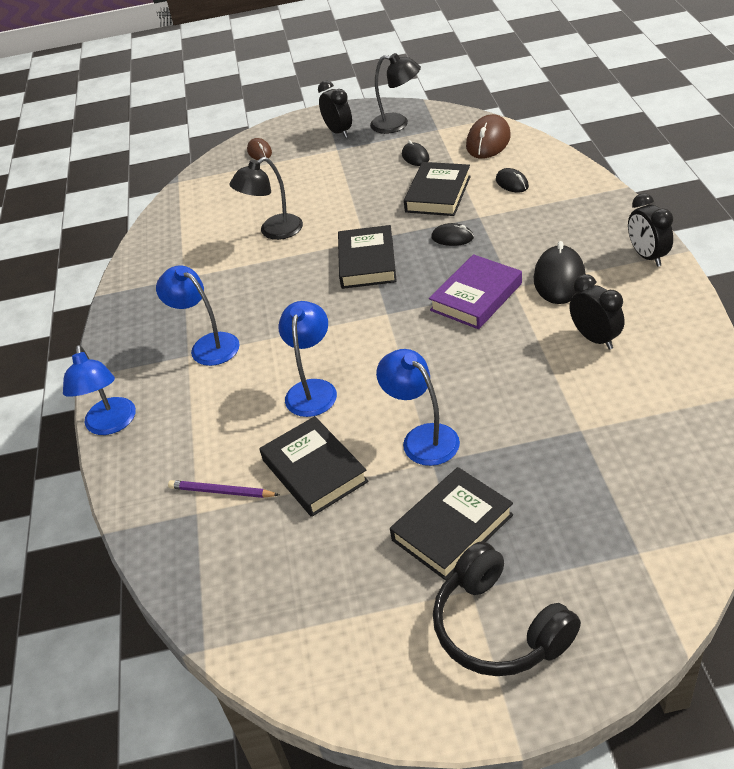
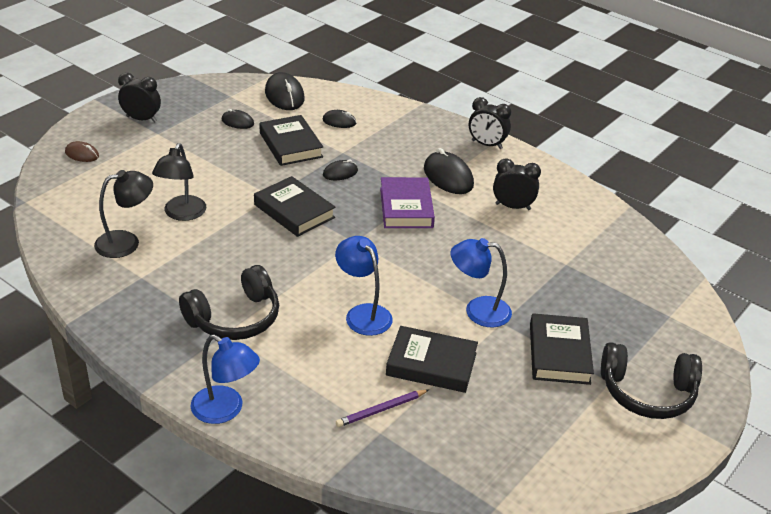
camera: 50 degrees left, 5 degrees down
(207, 345) = (235, 318): blue lamp -> black headphones
(397, 124) = (189, 100): black lamp -> black lamp (126, 242)
(488, 141) = (284, 96): brown mouse -> black mouse

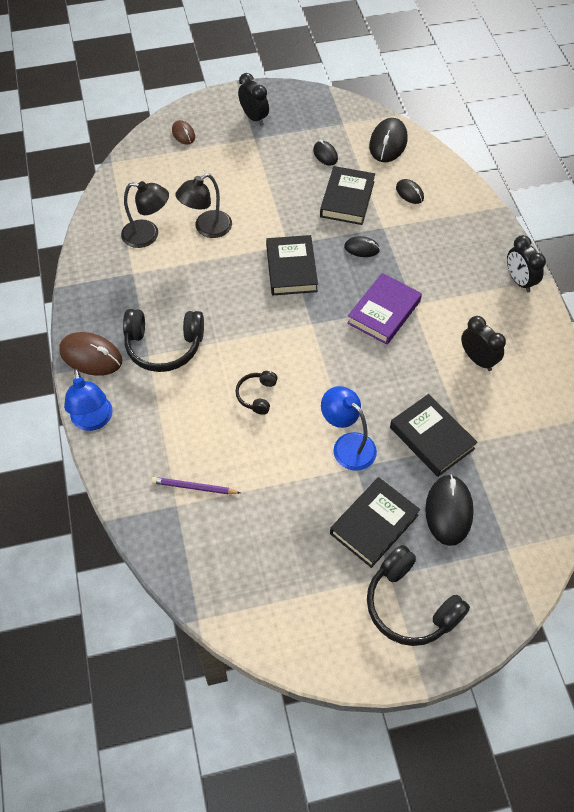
camera: 40 degrees right, 20 degrees up
(167, 360) = (91, 356): none -> brown mouse
(363, 313) = (257, 395): blue lamp -> black headphones
(431, 364) = (265, 471): black book -> black book (431, 438)
(448, 177) = (450, 298): black mouse -> black mouse (448, 511)

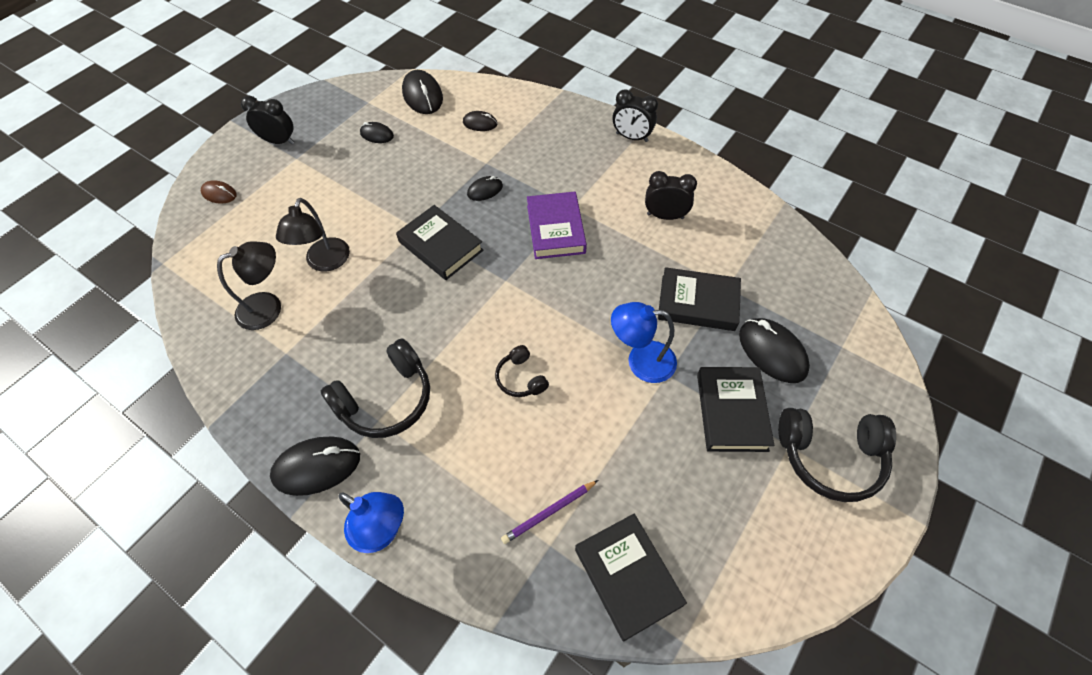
camera: 40 degrees left, 0 degrees up
(91, 356) = (317, 467): brown mouse -> black mouse
(347, 199) = (432, 159): black book -> black book (627, 577)

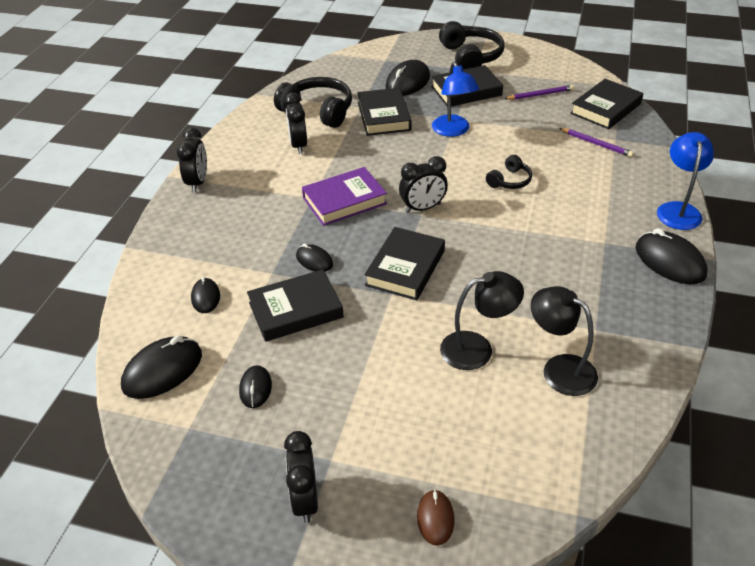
camera: 110 degrees left, 15 degrees down
(386, 399) = (584, 245): black headphones -> black headphones (318, 111)
(435, 168) = (296, 310): none -> black book
(514, 285) = (422, 208): none -> black clock
(693, 502) = (540, 95): none -> purple pencil

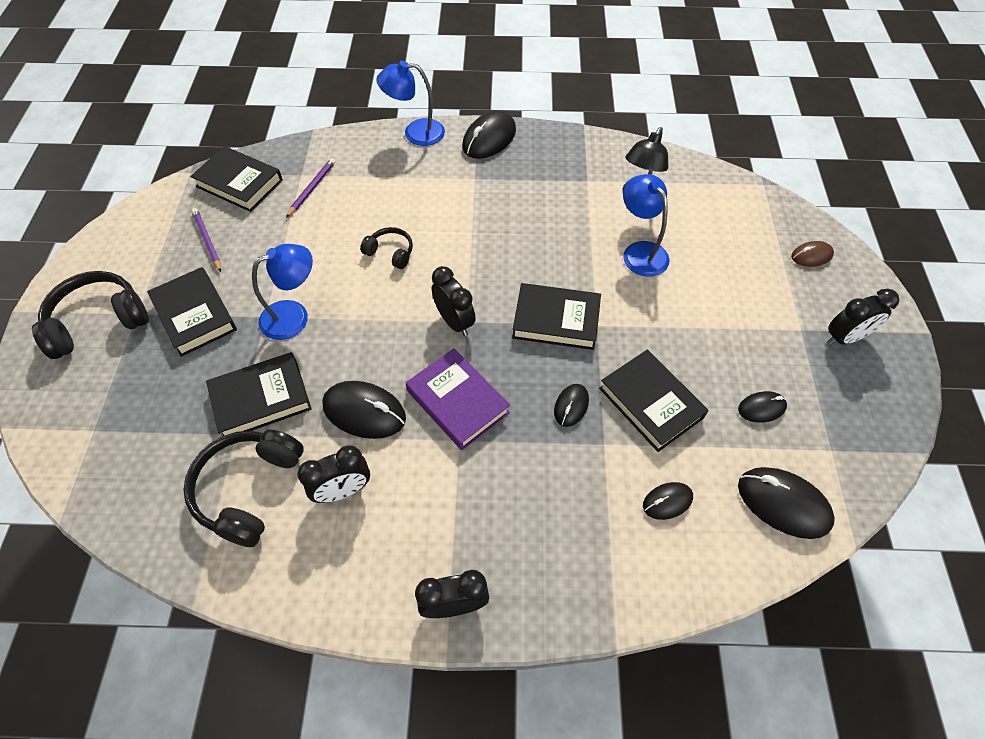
camera: 105 degrees left, 15 degrees up
(407, 82) = (168, 387): black mouse -> black mouse (364, 412)
(477, 348) = (640, 251): black lamp -> blue lamp

